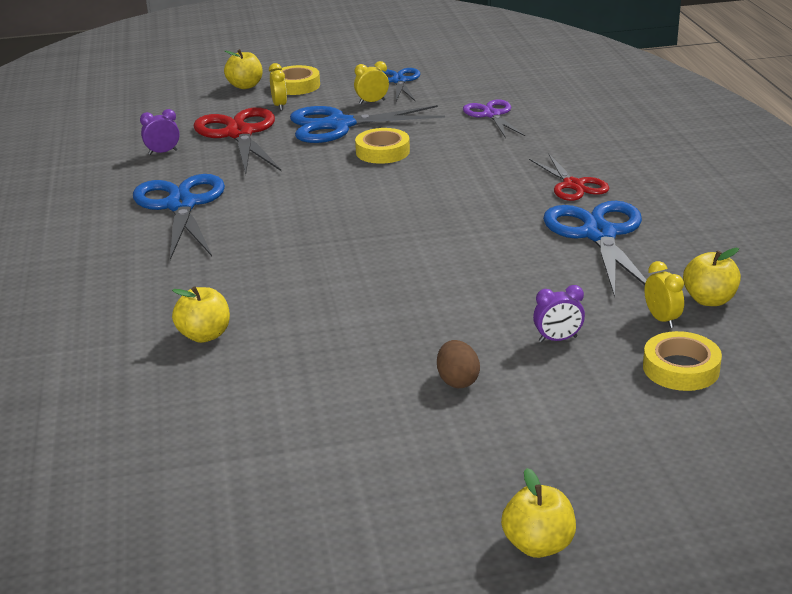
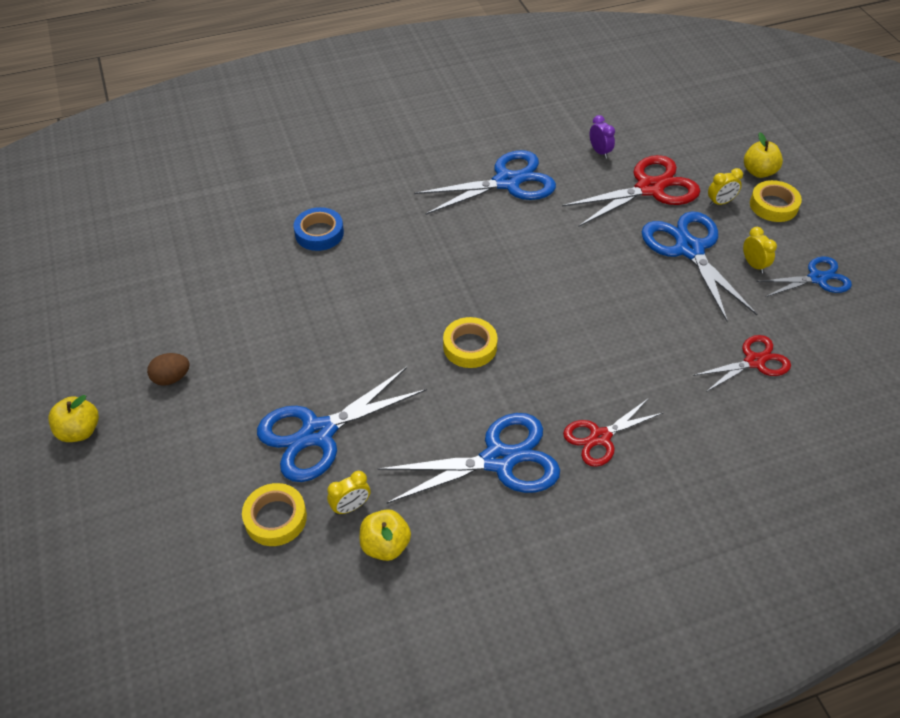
camera: 80 degrees right, 20 degrees up
(204, 335) = (319, 233): yellow apple -> blue tape
(382, 152) = (638, 287): yellow tape -> yellow tape (470, 346)
(457, 381) = (261, 375): brown egg -> brown egg (171, 378)
(491, 115) = (754, 361): purple scissors -> red scissors
(558, 339) = (318, 434): purple clock -> blue scissors

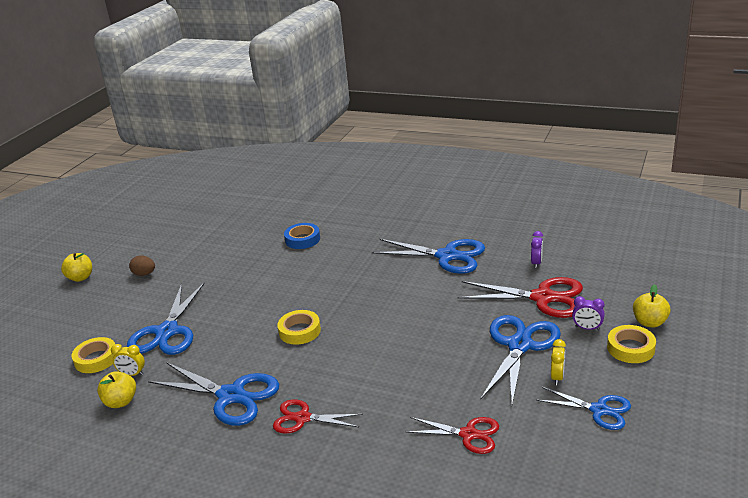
camera: 45 degrees right, 20 degrees down
(318, 434) = (167, 332): blue scissors -> blue scissors turned 90 degrees counterclockwise
(720, 202) = (587, 328): yellow clock -> purple clock

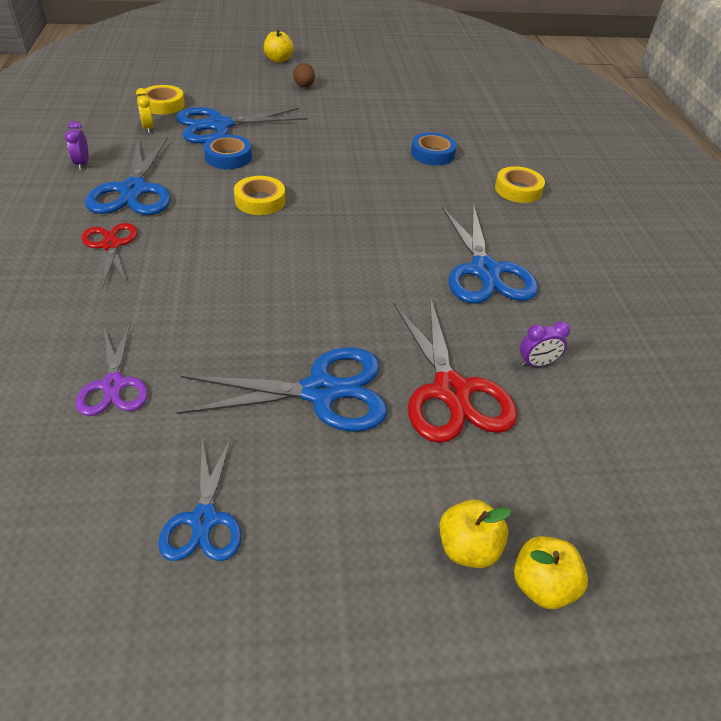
camera: 55 degrees right, 15 degrees up
(121, 402) = (107, 135): yellow apple -> yellow apple (542, 585)
(223, 336) = (228, 157): none -> blue tape
(469, 434) = (114, 385): red scissors -> purple scissors
(557, 377) = (265, 450): yellow clock -> none
(587, 328) = (403, 462): purple clock -> purple clock (82, 164)
(630, 348) = (379, 532): yellow tape -> yellow tape (518, 189)

